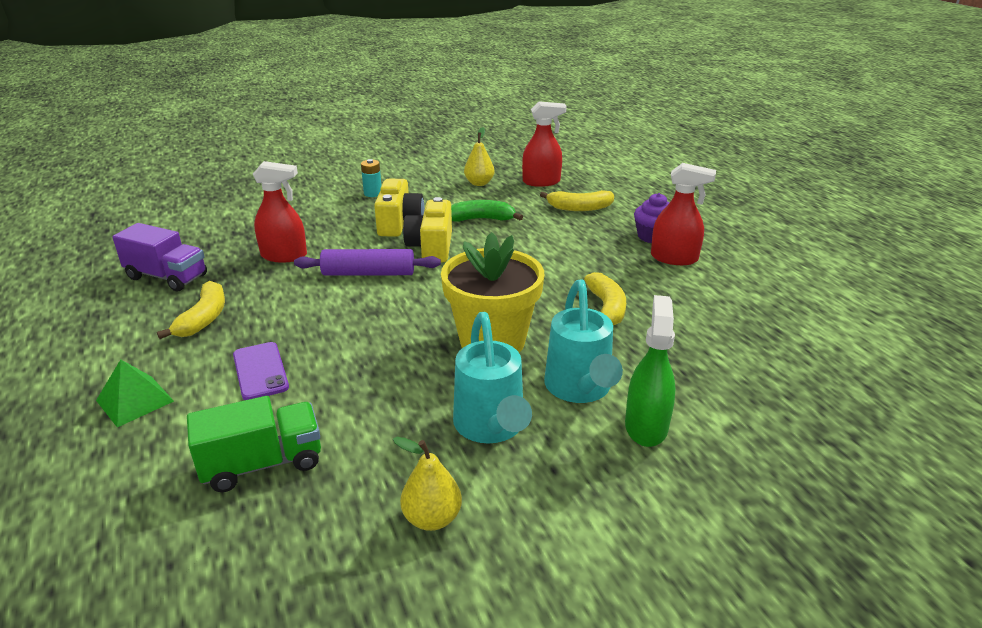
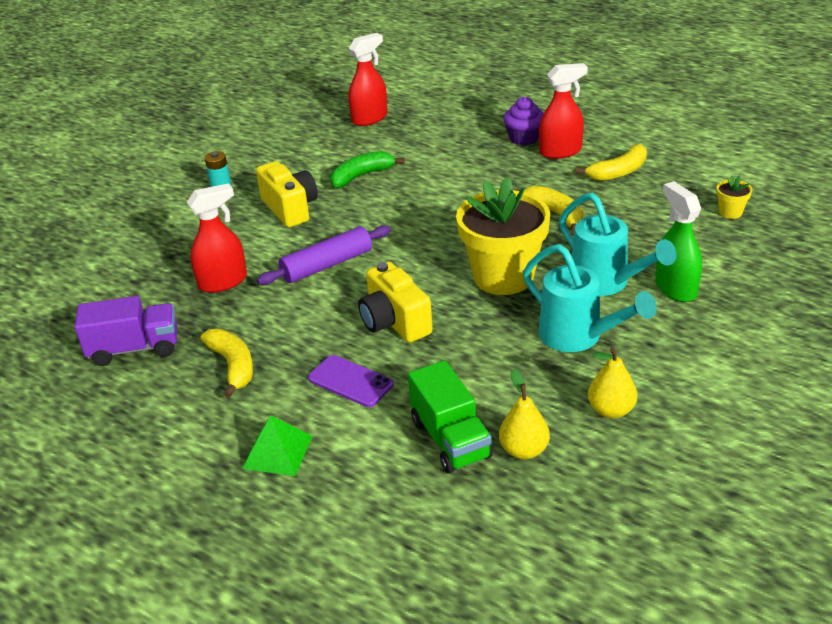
camera: 30 degrees left, 5 degrees up
(263, 463) = (450, 439): green truck -> green truck turned 120 degrees clockwise
(431, 247) = (351, 219): yellow camera -> yellow camera (394, 322)
(479, 183) = (313, 140): yellow pear -> yellow pear (524, 450)
(579, 208) = (434, 133): yellow banana -> yellow banana (618, 172)
(794, 377) = (730, 212): none -> yellow flower pot

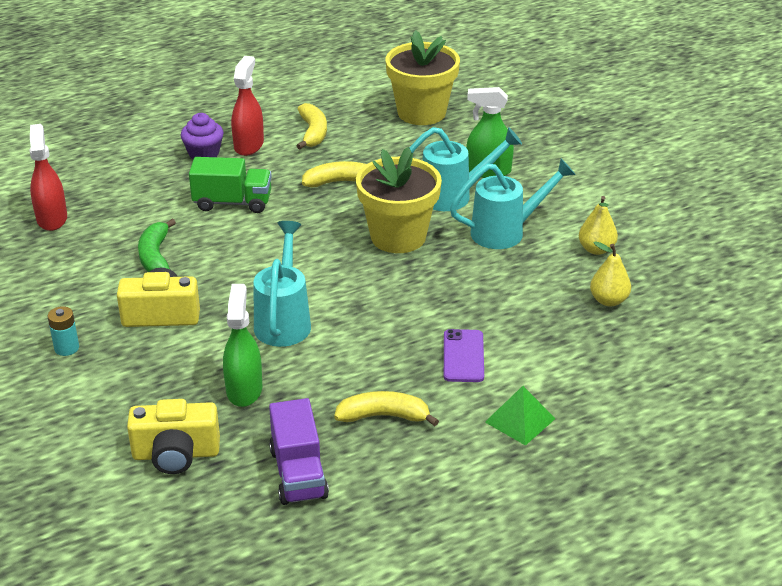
camera: 65 degrees left, 0 degrees up
(134, 348) = (298, 473): purple truck -> purple truck turned 150 degrees clockwise
(223, 282) = (244, 389): red spray bottle -> green spray bottle
(327, 265) = (284, 320): purple rolling pin -> turquoise watering can
(350, 381) = (463, 356): purple phone -> purple phone turned 60 degrees counterclockwise
(394, 322) = (405, 309): yellow camera -> yellow camera (176, 454)
(450, 439) = (572, 329): green truck -> green truck (232, 202)
(730, 212) = (421, 112): yellow flower pot -> yellow flower pot, size x2.48

